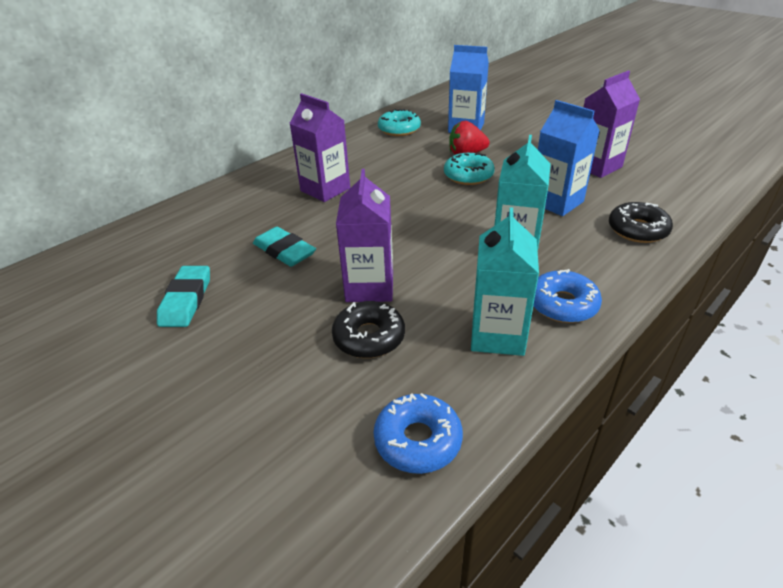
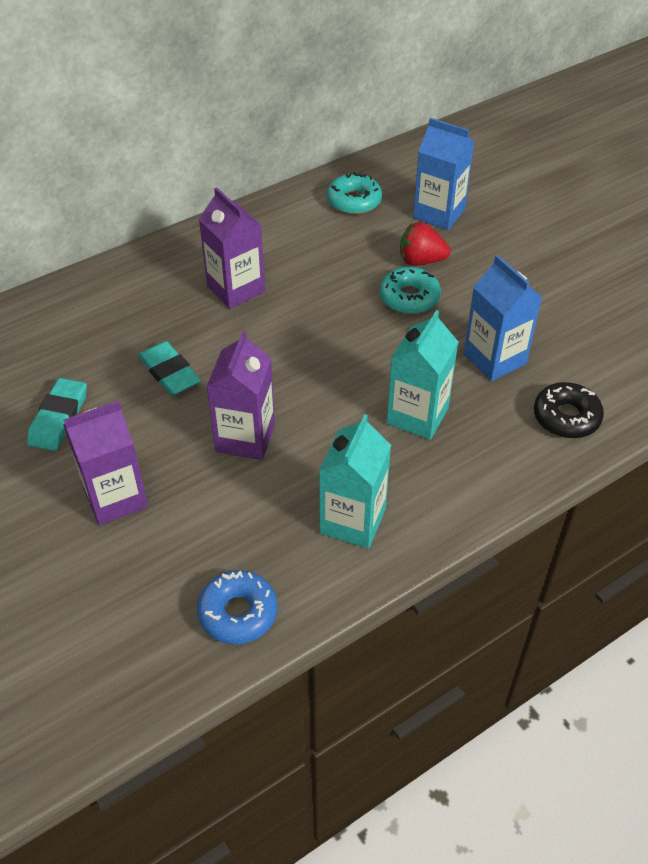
camera: 10 degrees right, 10 degrees up
(369, 337) = (227, 498): black donut -> none
(563, 304) = (434, 498): blue donut -> none
(597, 166) = (571, 311): purple carton -> purple carton (115, 498)

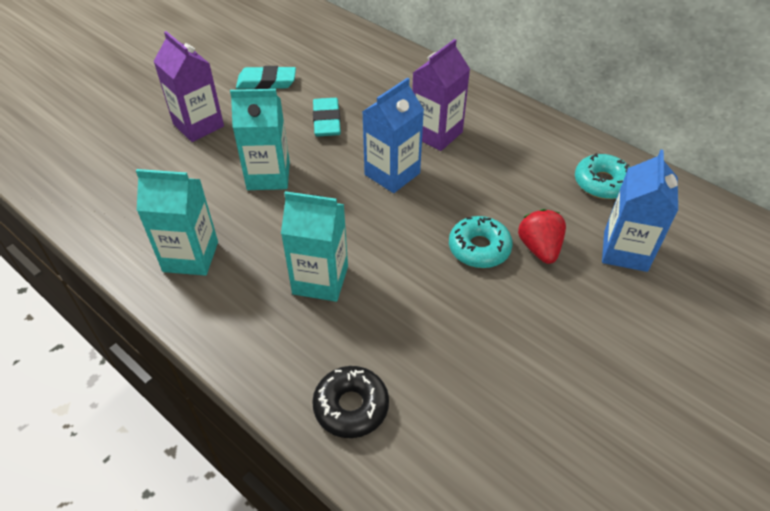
camera: 75 degrees right, 0 degrees up
(169, 372) = (326, 121): turquoise eraser -> turquoise eraser turned 45 degrees counterclockwise
(238, 613) = (99, 208): blue donut -> none
(245, 438) = (268, 176): purple carton -> turquoise carton
(494, 359) = (417, 330): blue carton -> blue carton (392, 174)

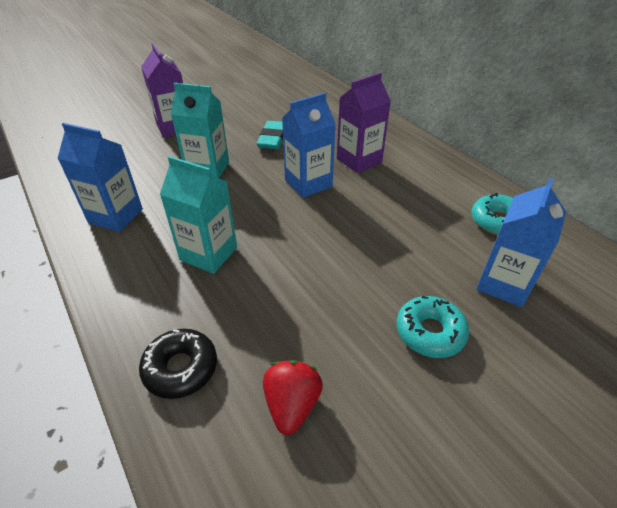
camera: 15 degrees right, 5 degrees down
(191, 256) = (116, 216): turquoise carton -> blue carton
(266, 82) = (240, 107): turquoise eraser -> none
(479, 248) = (360, 254): turquoise donut -> turquoise donut (430, 332)
(539, 248) = (417, 265): red strawberry -> red strawberry (292, 405)

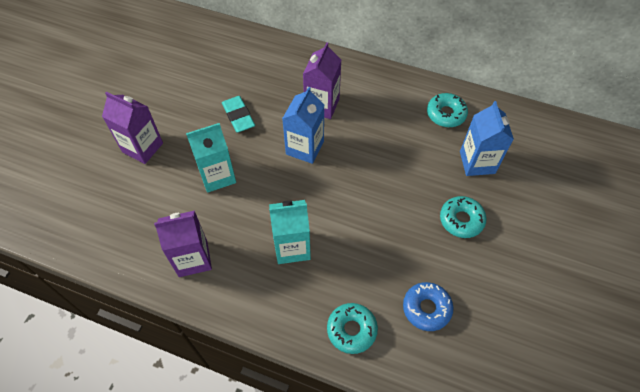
camera: 35 degrees left, 15 degrees up
(116, 216) = (193, 258): blue carton -> purple carton
(181, 368) = (351, 330): black donut -> turquoise donut
(292, 405) = (426, 308): red strawberry -> blue donut

